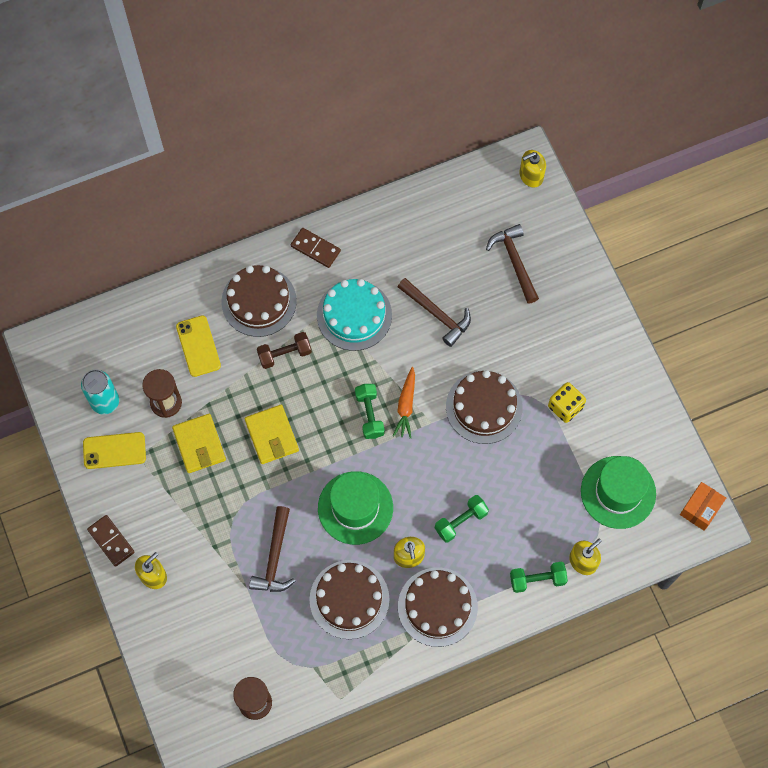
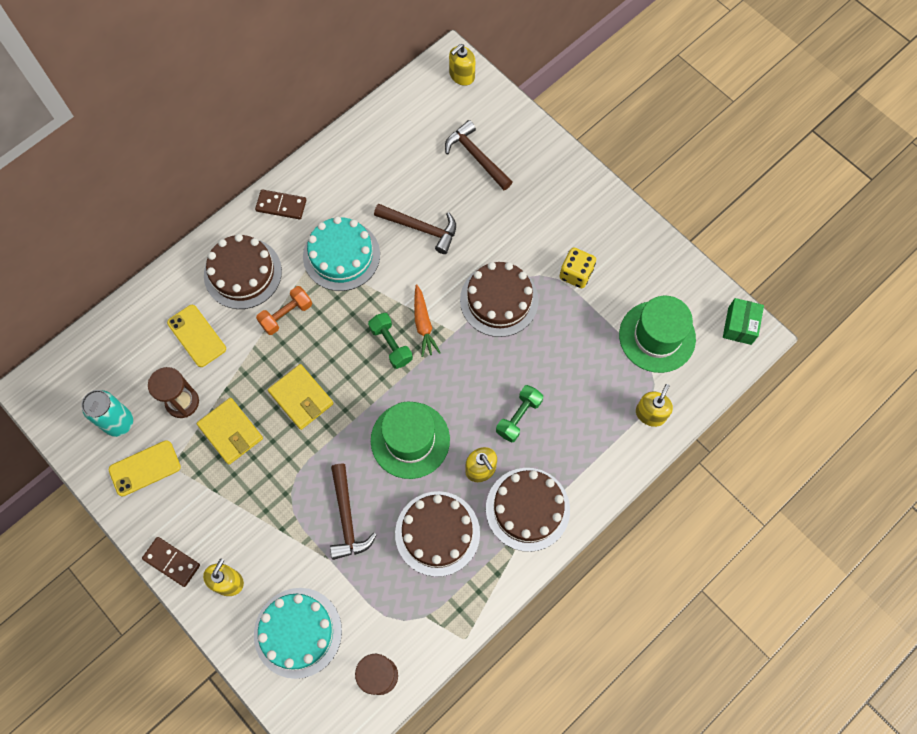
camera: 20 degrees left, 0 degrees up
(198, 640) = (298, 632): none -> turquoise cake
(284, 354) = (286, 315): brown dumbbell -> orange dumbbell
(537, 579) = (614, 447): green dumbbell -> none
(700, 509) = (739, 326): orange box -> green box

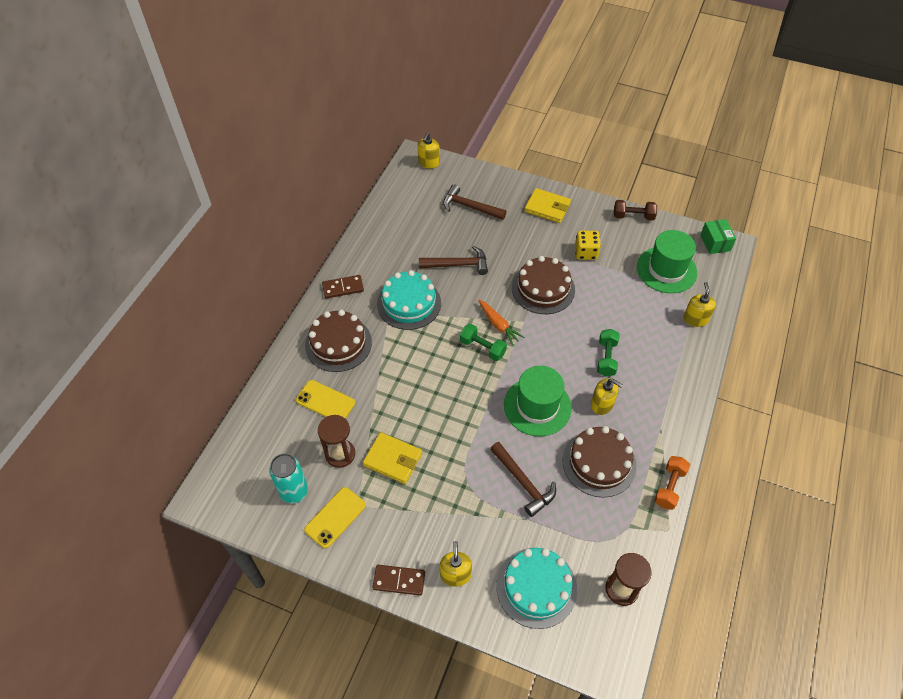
camera: 25 degrees left, 15 degrees down
(286, 315) = (389, 359): orange dumbbell -> orange dumbbell (669, 487)
(301, 398) = (435, 412): yellow wallet -> yellow wallet (547, 208)
(527, 509) = (653, 417): brown cake -> none
(662, 248) = (633, 216): none -> brown dumbbell

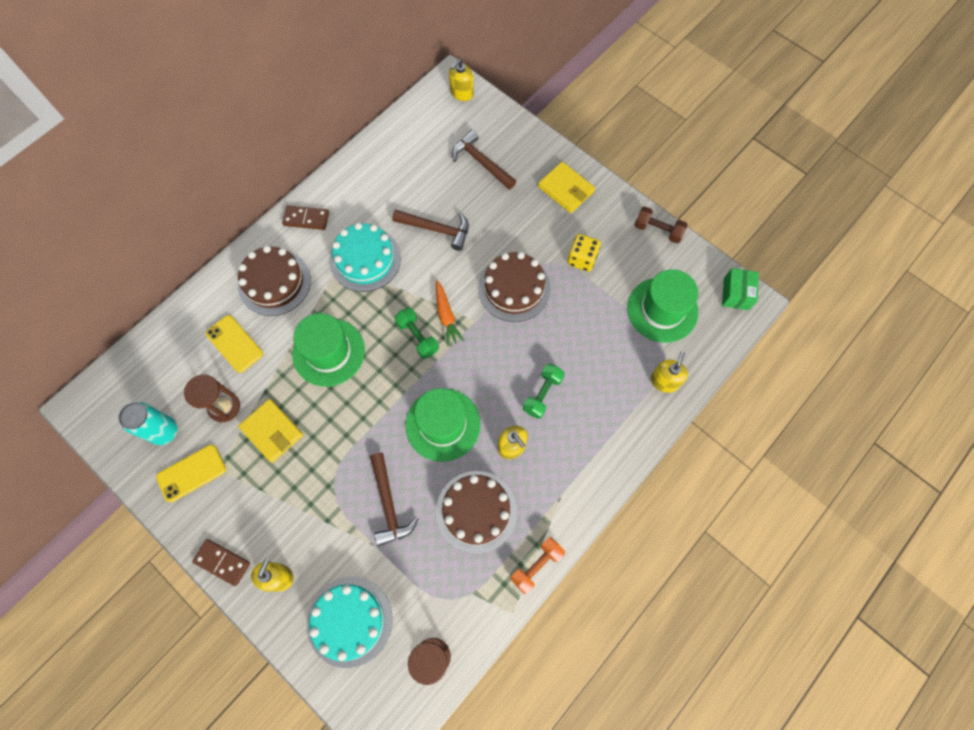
camera: 20 degrees right, 15 degrees up
(412, 382) = (329, 352): none -> green hat

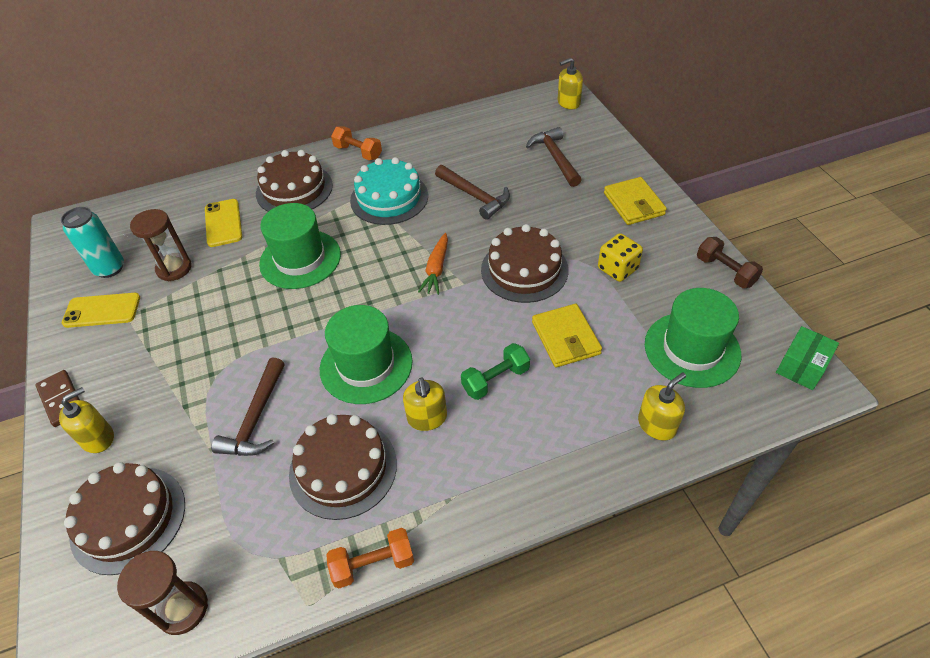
camera: 30 degrees right, 20 degrees down
(272, 431) = (198, 305): yellow wallet -> yellow wallet (565, 338)
(306, 219) = (358, 152): brown domino -> orange dumbbell
(349, 621) = (128, 519): turquoise cake -> brown cake
(417, 337) = (395, 277): green dumbbell -> none

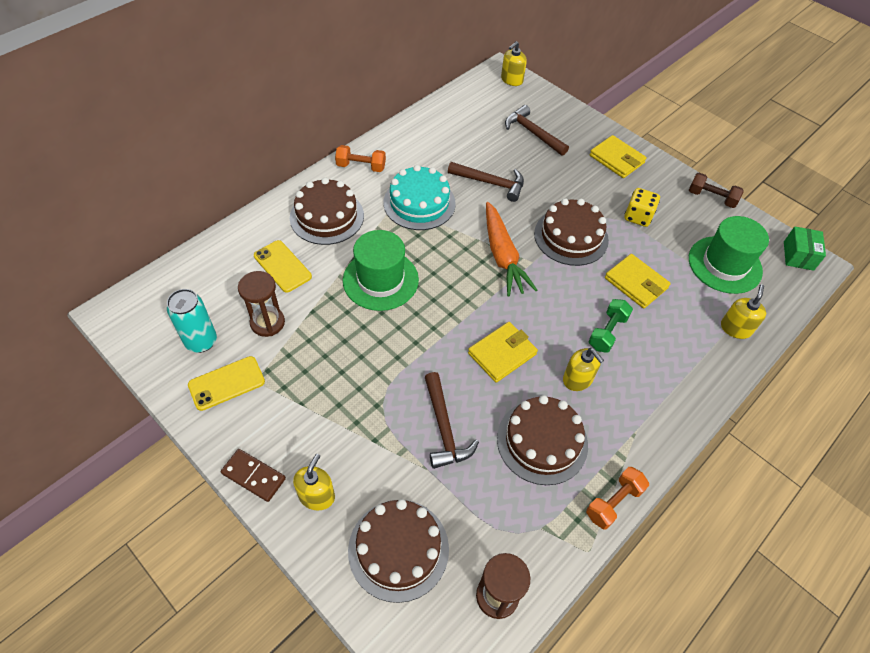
camera: 30 degrees left, 5 degrees up
(366, 365) = (502, 354): green hat -> yellow wallet
(436, 269) = (502, 256): orange carrot -> orange carrot, size x1.63

